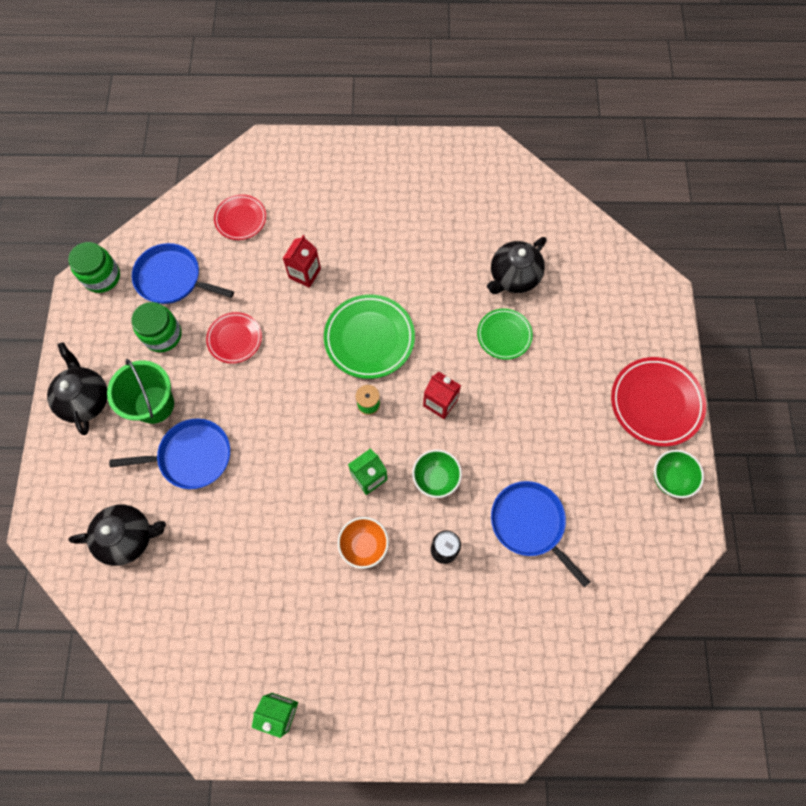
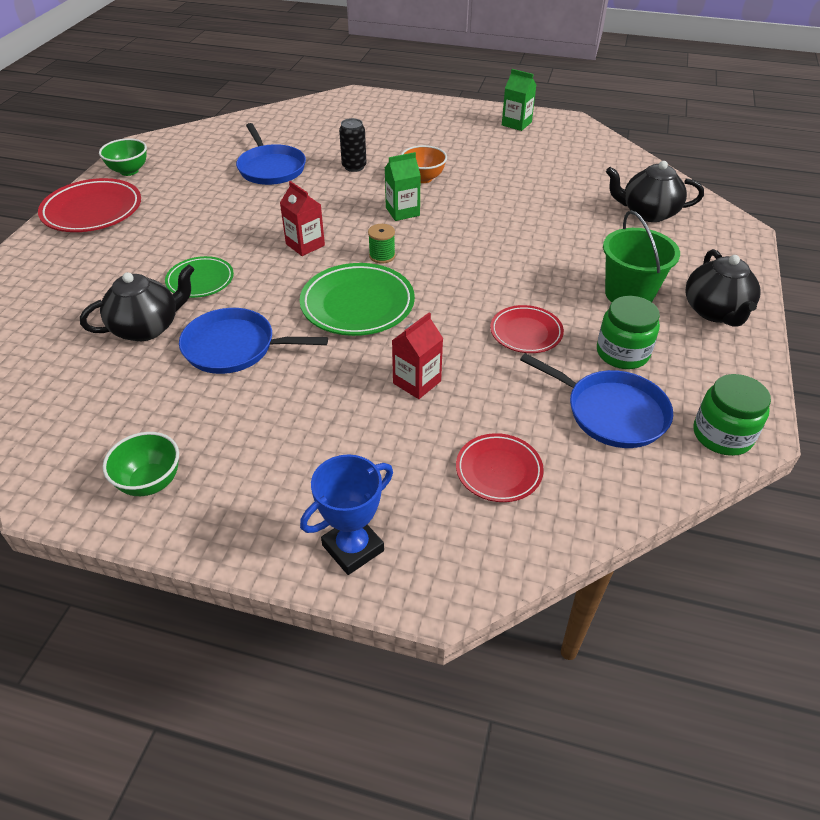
camera: 165 degrees left, 25 degrees down
(191, 456) = (584, 251): blue pan -> blue pan (234, 347)
(311, 157) = (353, 548): none -> blue trophy
(435, 478) = (339, 201): green bowl -> green bowl (150, 482)

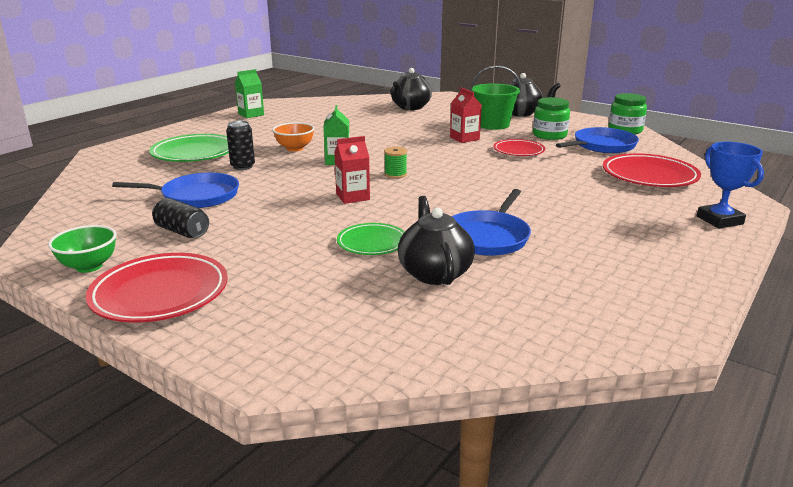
camera: 70 degrees left, 20 degrees down
(150, 482) = (657, 283): green bowl -> none
(197, 185) = (182, 231): none -> black can
(357, 304) = (456, 189): green plate -> green plate (195, 153)
(417, 382) = (558, 184): red carton -> red carton (464, 138)
(498, 471) = (649, 176): red plate -> red plate, size x1.64

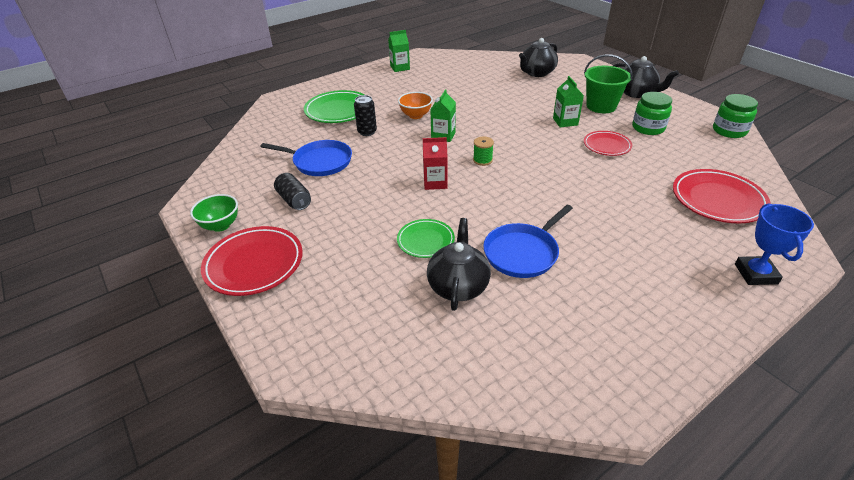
camera: 20 degrees right, 15 degrees up
(464, 138) = (565, 121): red carton -> green carton
(602, 146) = (692, 150): blue pan -> none

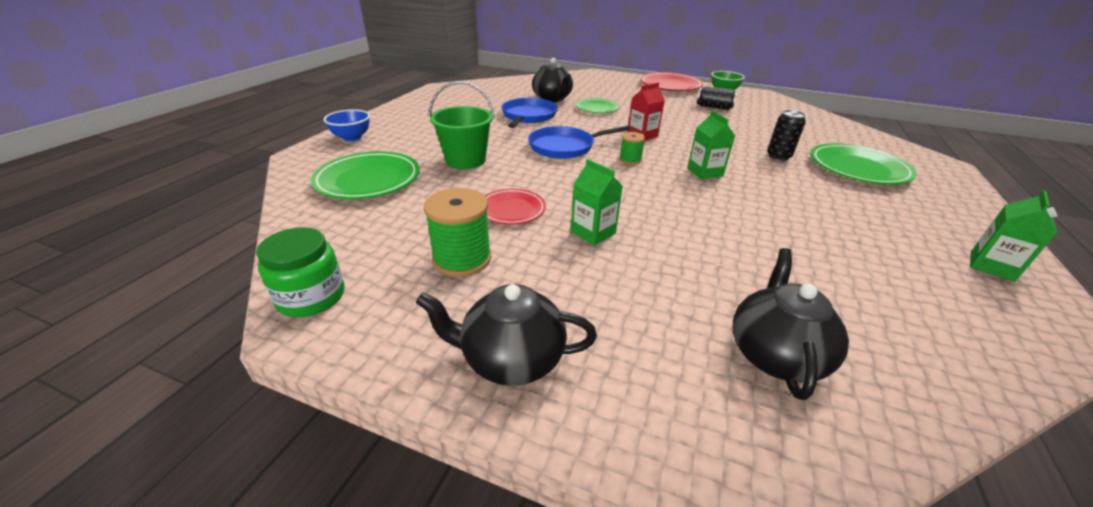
camera: 145 degrees right, 5 degrees down
(319, 162) = (754, 127): blue pan -> blue pan (564, 147)
(416, 115) = (776, 186): orange bowl -> none
(601, 106) = (562, 285): green bucket -> green bucket (465, 160)
(648, 128) = (462, 258): green jar -> green spool
(717, 200) = (368, 180): red plate -> green plate
(755, 274) = (352, 138): blue trophy -> blue bowl

